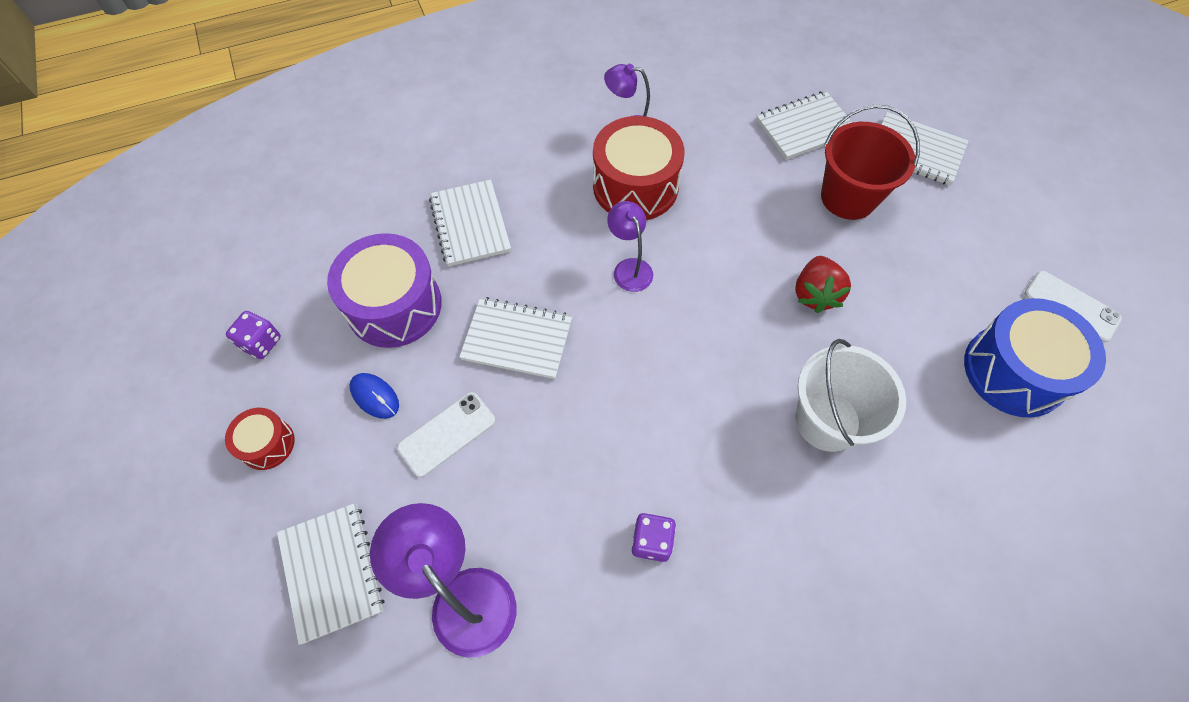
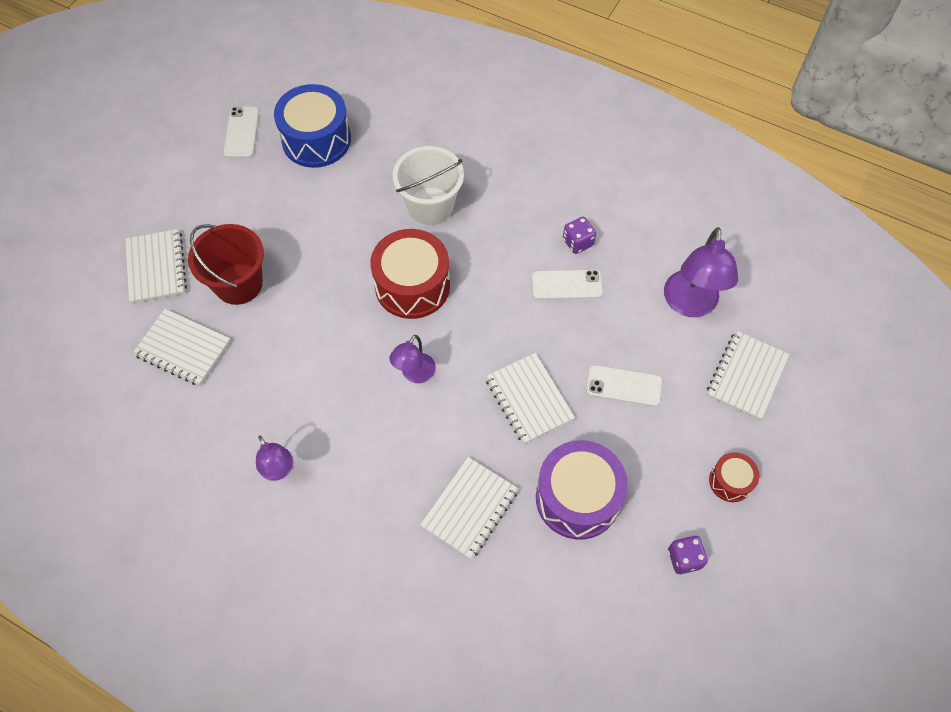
camera: 130 degrees left, 0 degrees up
(375, 396) = (644, 448): blue mouse -> none
(607, 479) = (566, 285): none -> white phone
(635, 186) = (337, 422): red drum -> red drum (412, 285)
(815, 294) = (343, 258): red strawberry -> none

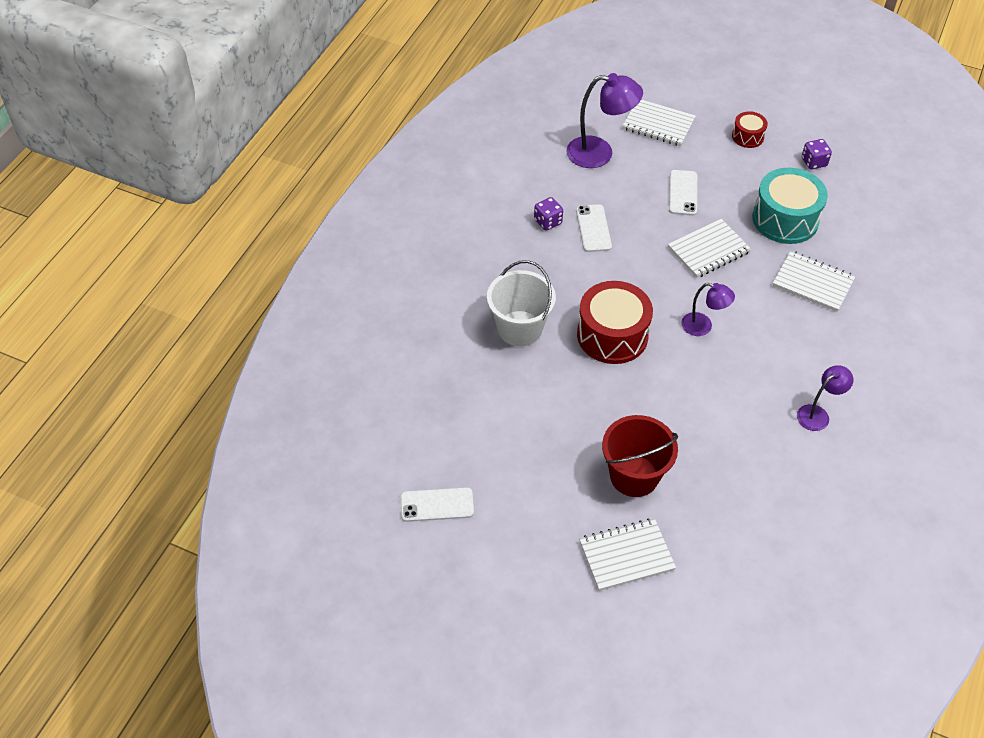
camera: 95 degrees left, 10 degrees down
(183, 348) = (716, 512): white notebook -> none
(316, 140) = (443, 432): blue drum -> none
(577, 498) = (785, 219): purple drum -> turquoise drum

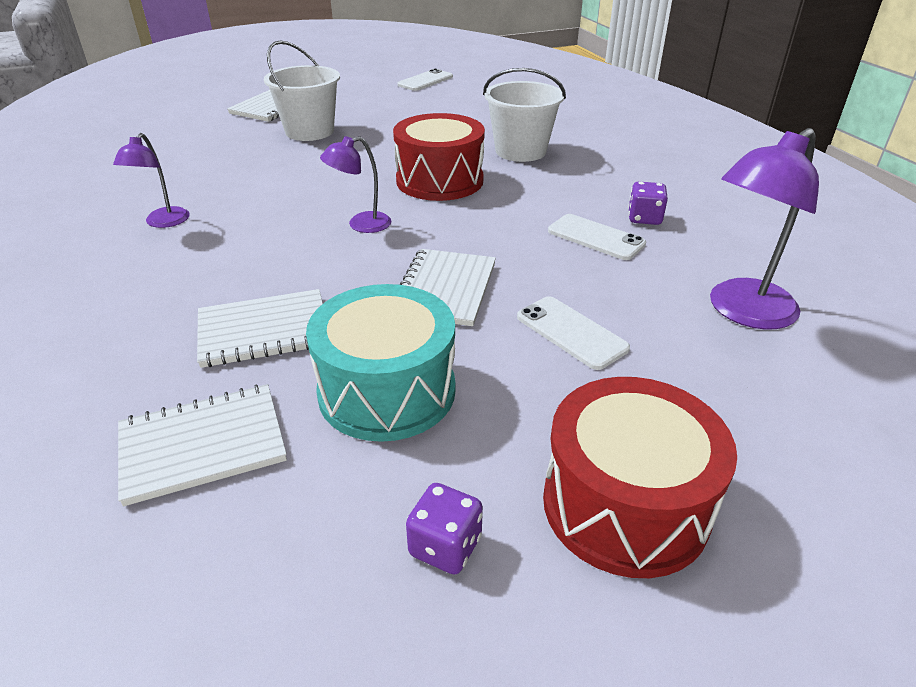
camera: 135 degrees right, 15 degrees down
(634, 476) = (309, 131): red bucket -> white bucket
(658, 124) = (770, 410): white notebook -> white notebook (203, 445)
(747, 136) = (625, 505): red drum -> red drum, size x1.95

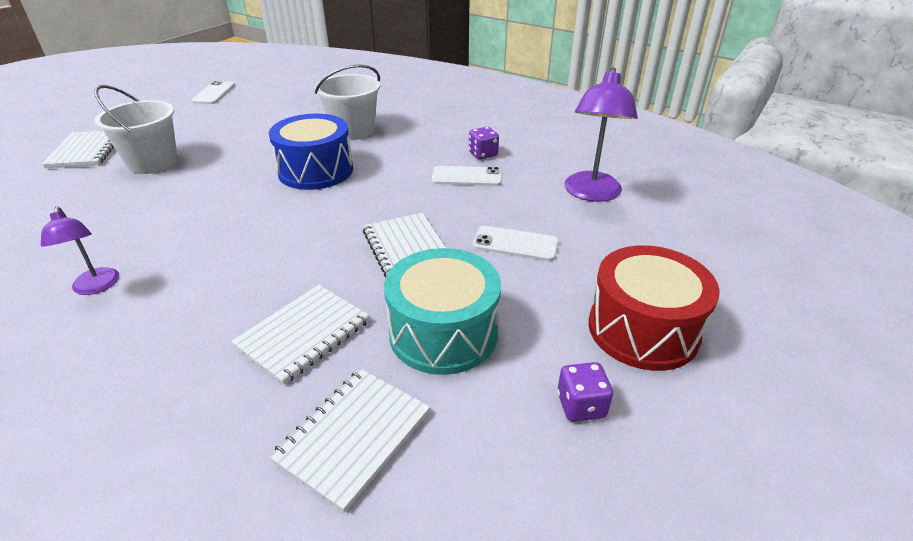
camera: 35 degrees left, 0 degrees up
(361, 225) = (290, 224): purple lamp -> none
(439, 180) = (316, 171): red drum -> blue drum

